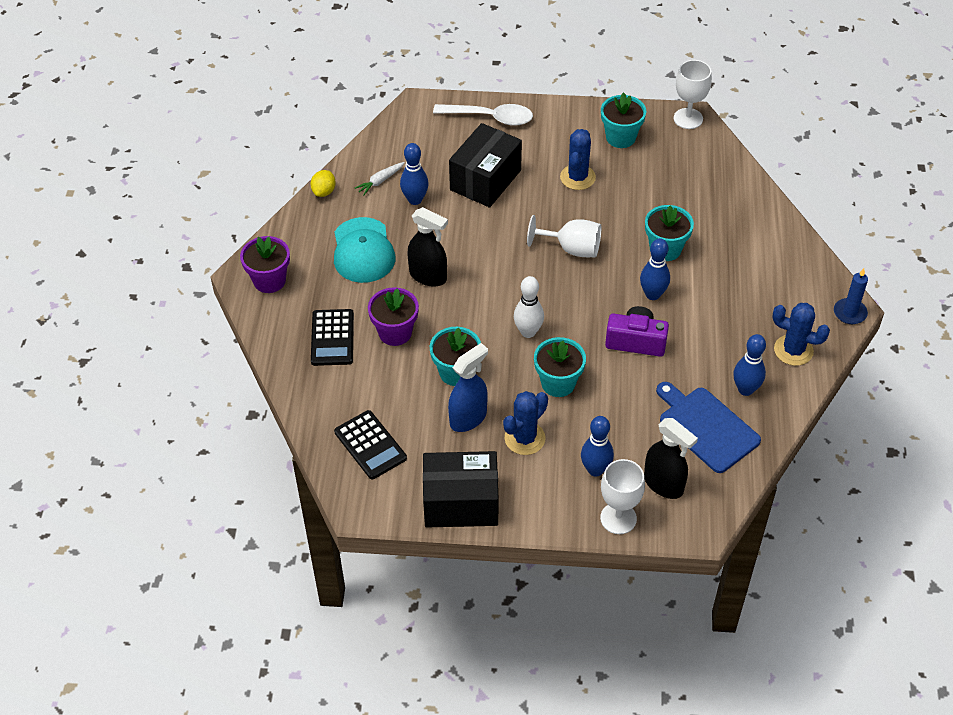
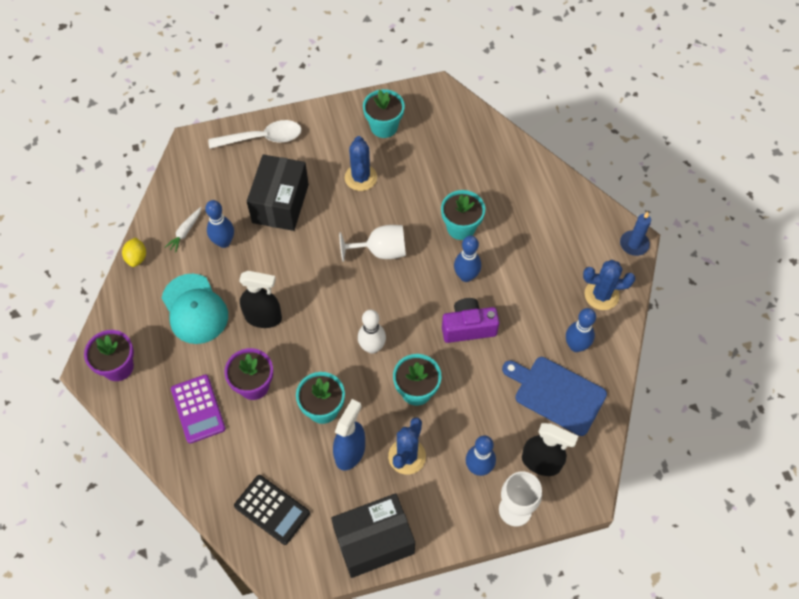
camera: 20 degrees left, 10 degrees up
(332, 338) = (198, 409): black calculator -> purple calculator
(688, 118) = (435, 92): white goblet -> none

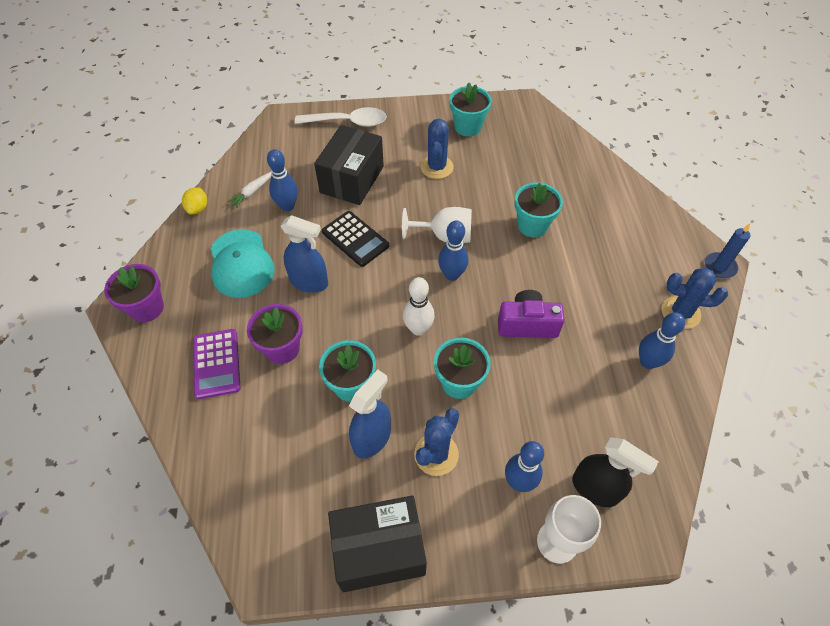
camera: 10 degrees right, 5 degrees down
(263, 317) = (309, 282): black spray bottle -> blue spray bottle
(272, 509) = (268, 490): black calculator -> black calculator (355, 239)
(466, 276) = (531, 272): blue bowling pin -> blue bowling pin (452, 275)
(556, 394) = (621, 411): blue cutting board -> none

